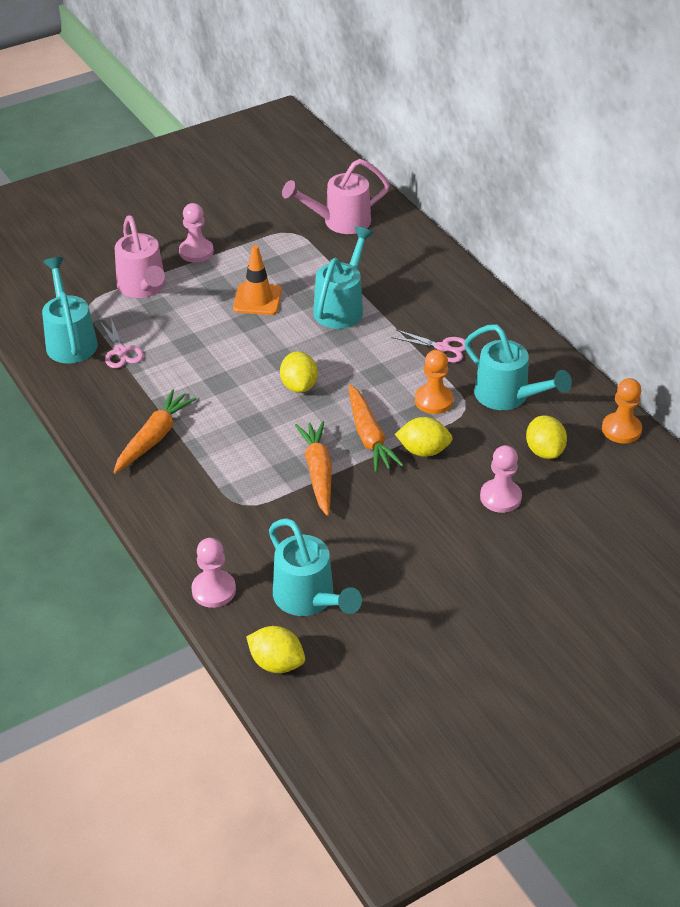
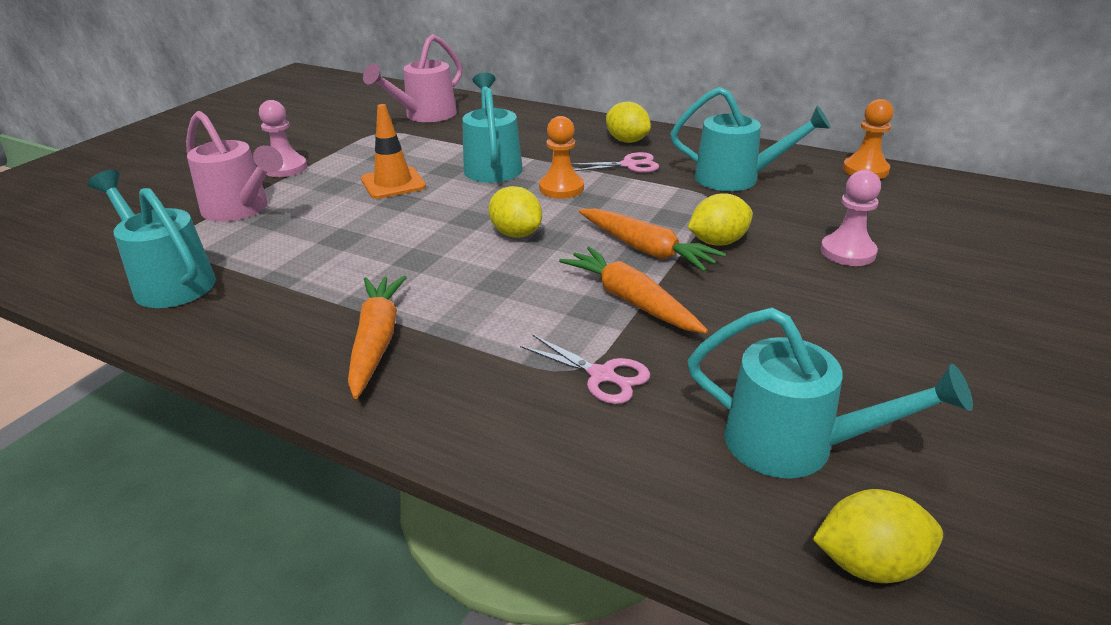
camera: 30 degrees left, 10 degrees down
(120, 351) = (254, 271): pink scissors -> pink scissors (601, 375)
(213, 590) = (653, 498): pink pawn -> none
(433, 400) = (673, 202): orange pawn -> orange pawn (561, 188)
(544, 451) = (828, 204): yellow lemon -> yellow lemon (627, 141)

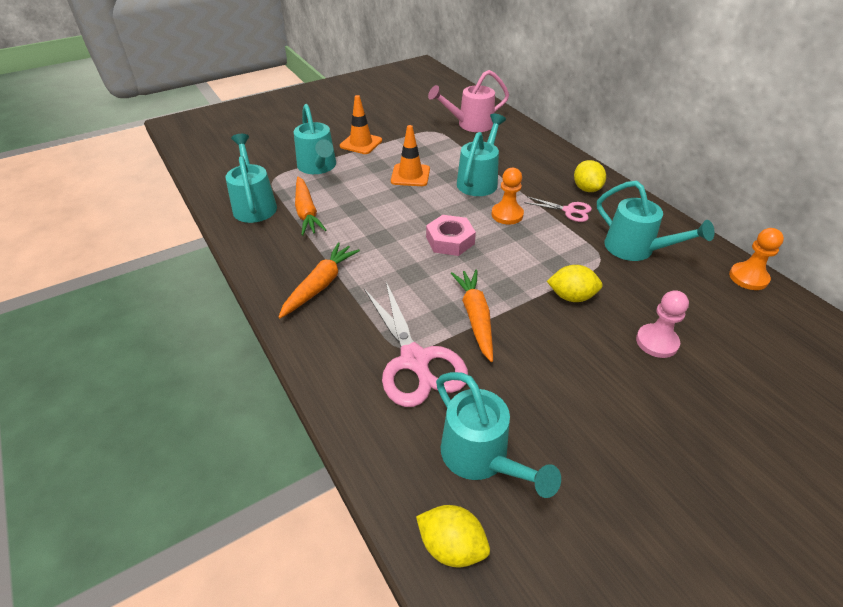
camera: 30 degrees right, 10 degrees up
(241, 209) = (318, 167): pink watering can -> turquoise watering can
(285, 168) = (361, 143): pink pawn -> orange traffic cone
(516, 234) = (450, 240): yellow lemon -> pink nut
(601, 375) = (414, 360): pink scissors -> pink scissors, size x1.94
(646, 249) = (518, 284): orange carrot -> orange carrot (306, 212)

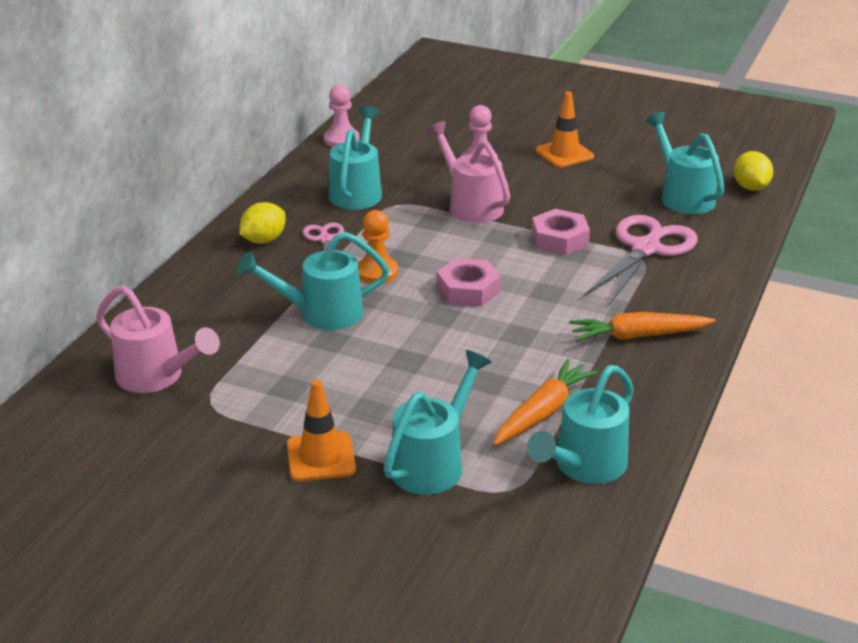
camera: 125 degrees left, 10 degrees down
(410, 175) = (365, 370): orange traffic cone -> orange traffic cone (564, 154)
(475, 318) = (560, 239): orange carrot -> pink nut
(481, 458) = (683, 196): turquoise watering can -> turquoise watering can turned 45 degrees counterclockwise
(571, 297) = (471, 205): yellow lemon -> pink watering can
(748, 277) = (341, 139): orange pawn -> pink pawn

